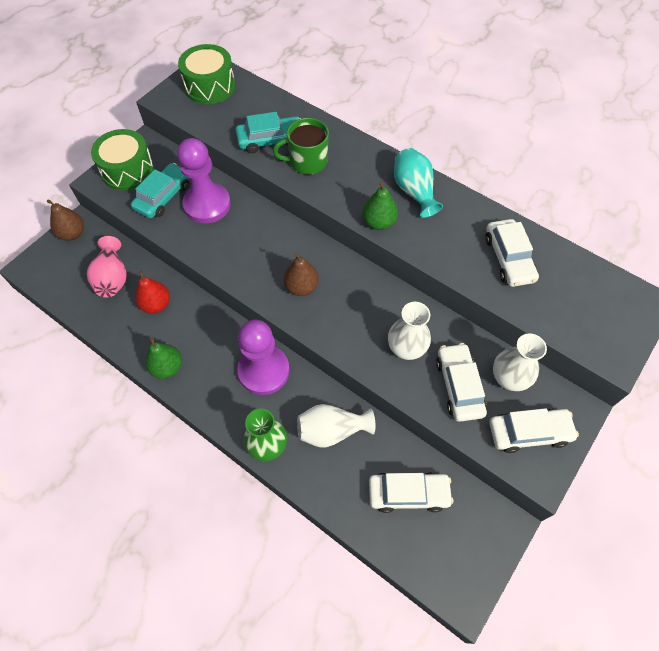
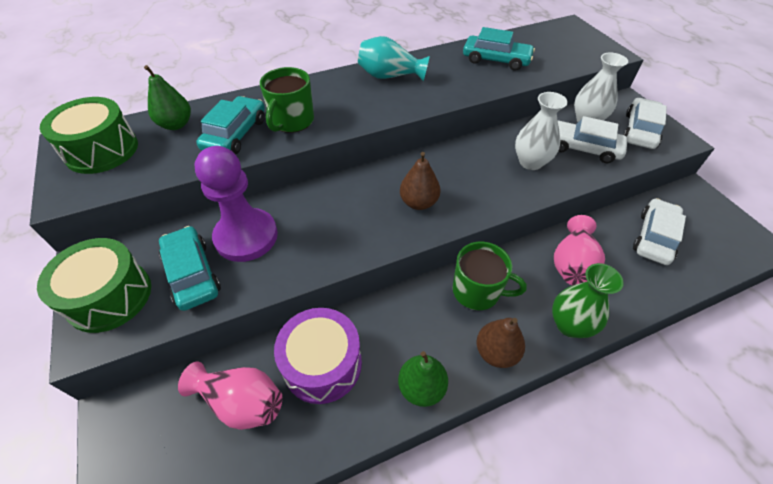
camera: 60 degrees left, 10 degrees down
(72, 233) = (119, 430): brown pear -> brown pear (496, 352)
(156, 304) = (322, 364): red pear -> purple drum
(263, 371) = (477, 291): purple pawn -> green mug
(332, 431) = (572, 264): white vase -> pink vase
(378, 222) = (406, 106): green pear -> green pear (176, 124)
(508, 258) = (496, 60): white car -> turquoise car

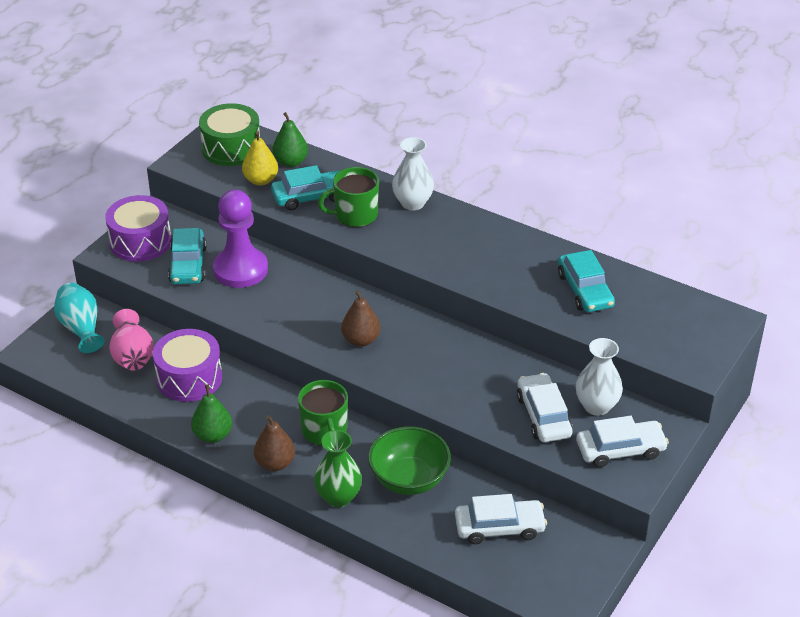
camera: 55 degrees right, 10 degrees down
(109, 296) = (140, 241): green drum -> purple drum
(172, 153) = (261, 180): none -> yellow pear
(192, 273) = (188, 265): turquoise car -> turquoise car turned 150 degrees clockwise
(390, 76) = (478, 236): turquoise vase -> turquoise vase (81, 328)
(530, 162) = (483, 387): white vase -> white vase (412, 203)
(572, 264) = (409, 479): pink vase -> green bowl

